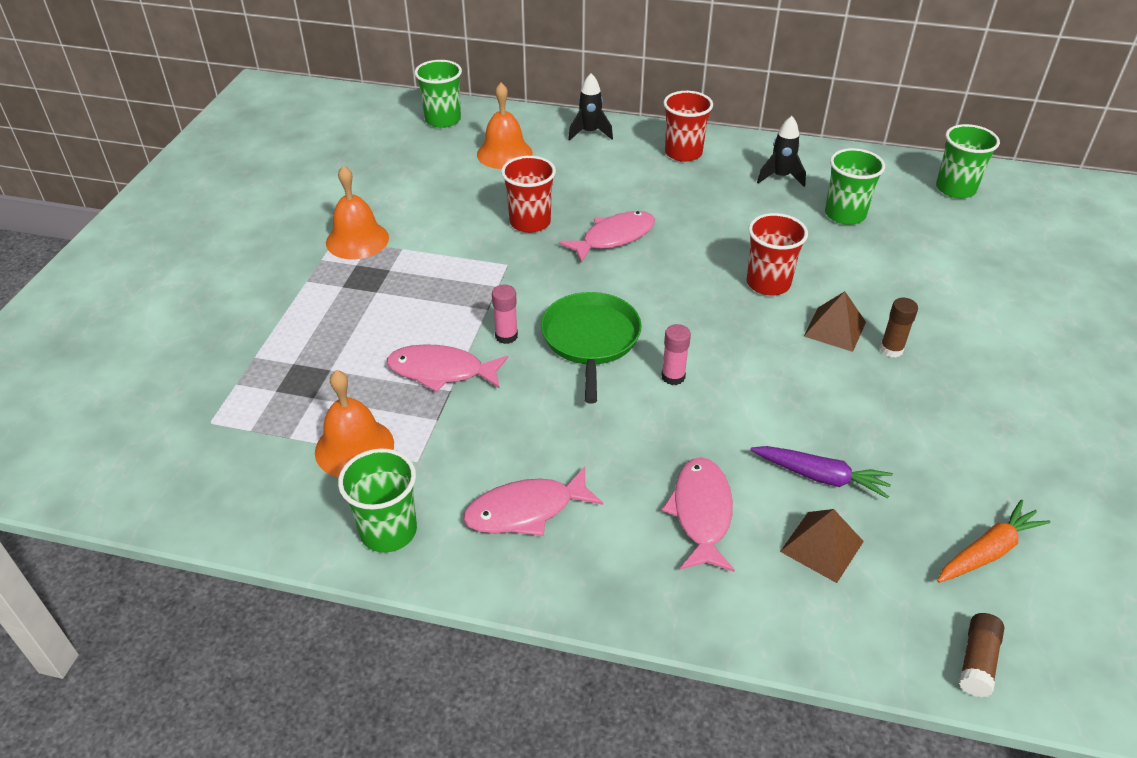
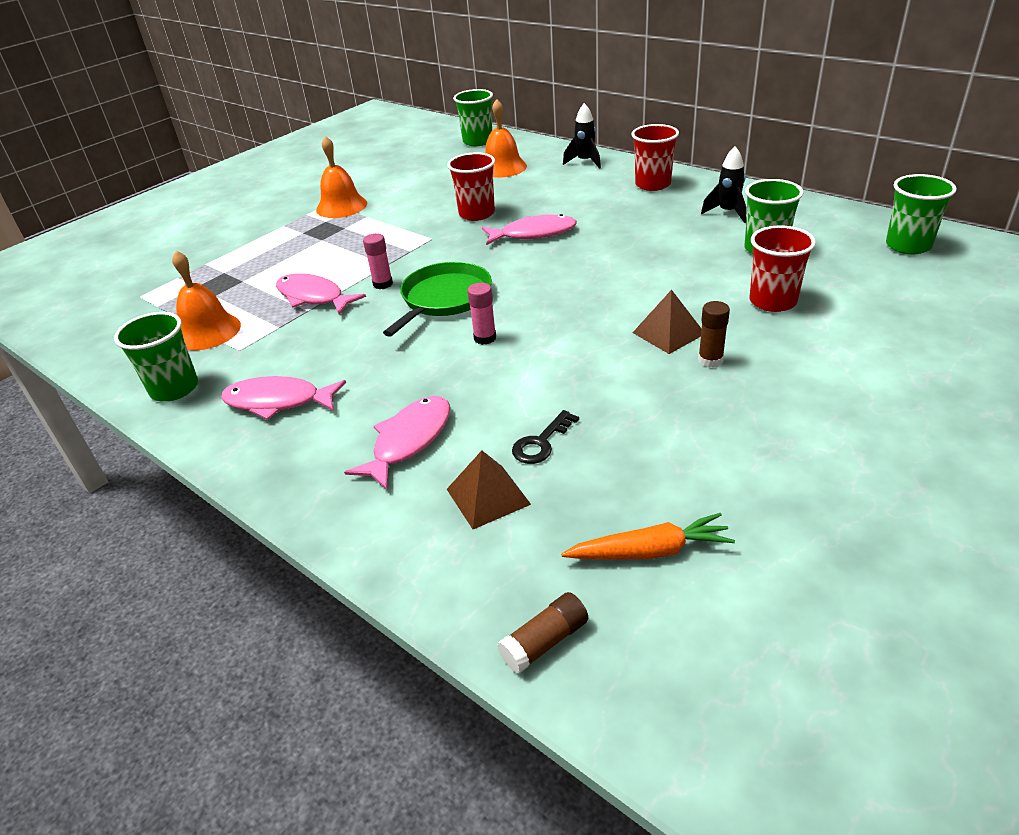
camera: 30 degrees right, 5 degrees down
(768, 283) = (637, 287): red cup -> red cup (773, 301)
(821, 477) = (541, 442): purple carrot -> black key

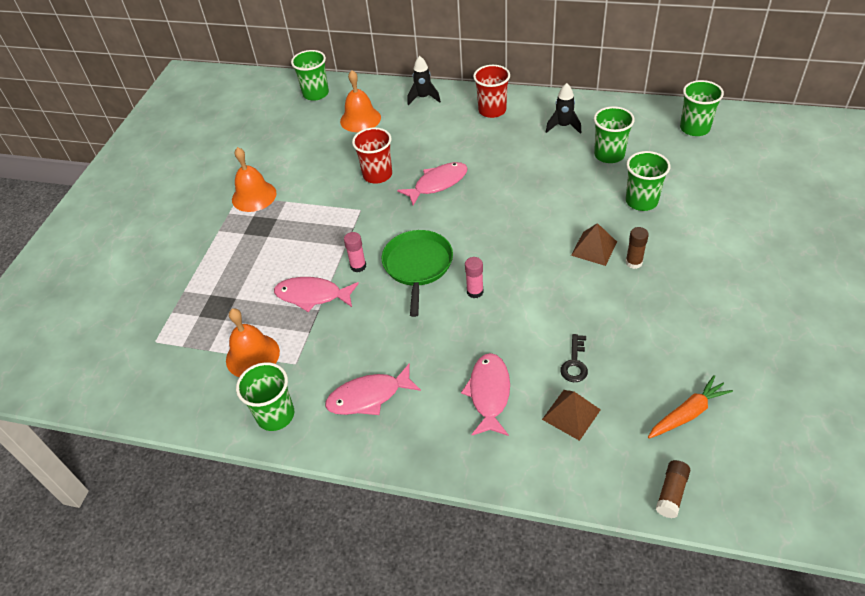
camera: 25 degrees left, 10 degrees up
(773, 301) = (641, 201): red cup -> green cup

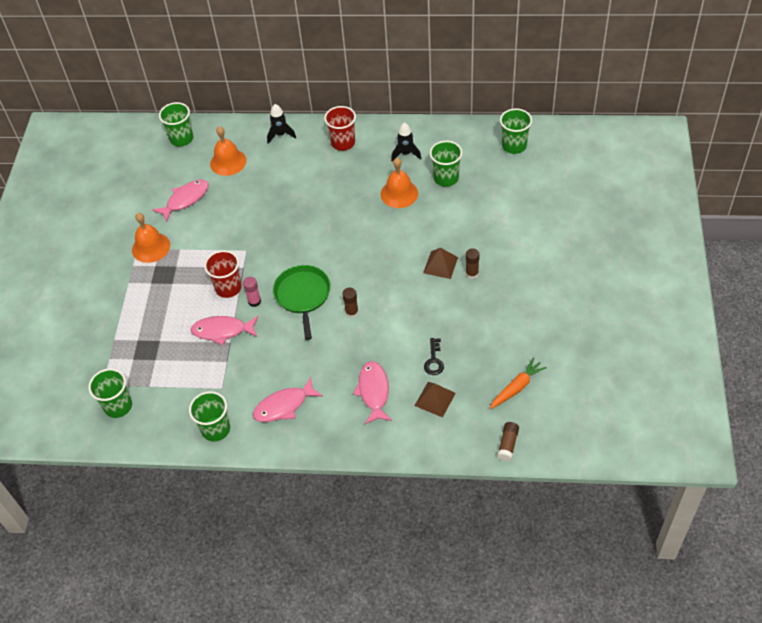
camera: 10 degrees left, 5 degrees up
(252, 355) = (186, 386): orange bell -> orange bell (399, 193)
(377, 175) = (254, 216): red cup -> red cup (228, 288)
(437, 184) = (307, 219): pink fish -> pink fish (185, 200)
(475, 292) = (352, 312): pink glue stick -> brown glue stick
(641, 201) = (474, 219): green cup -> green cup (118, 406)

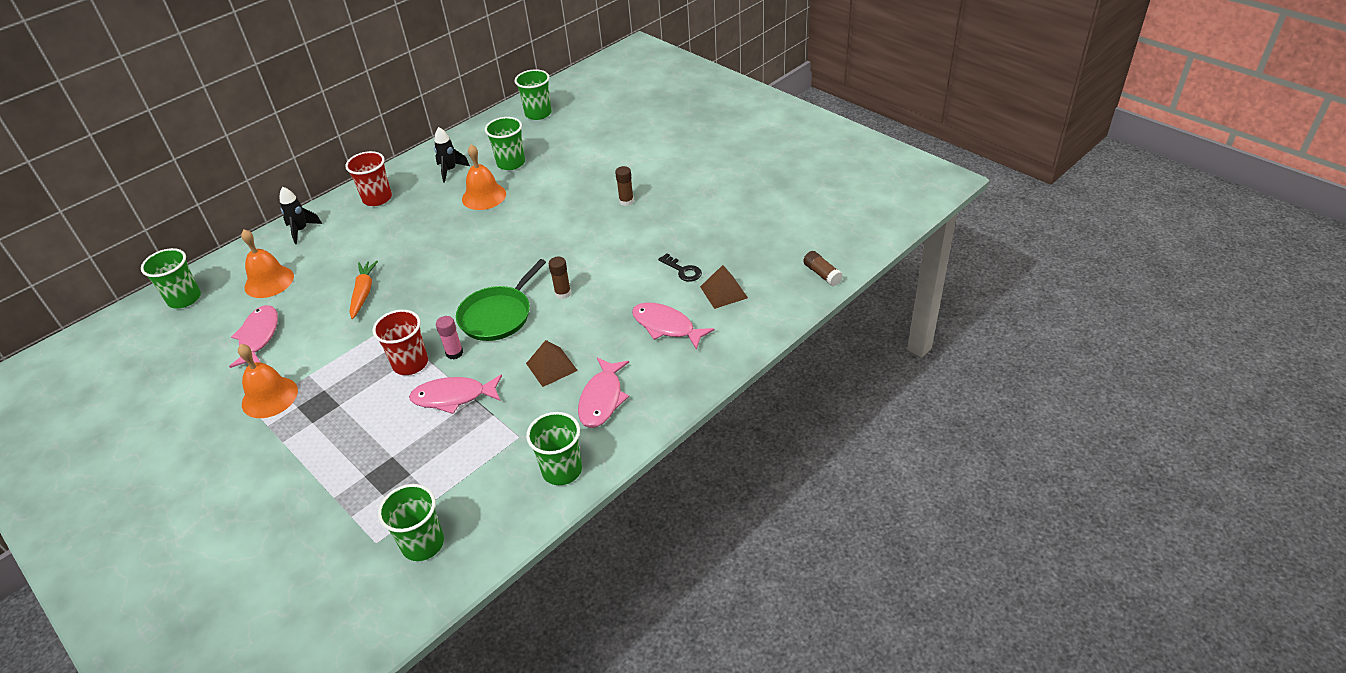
camera: 50 degrees left, 10 degrees down
(222, 331) = (453, 397): pink fish -> pink fish turned 45 degrees clockwise
(303, 296) = (498, 315): green pan -> green pan turned 90 degrees counterclockwise
(440, 265) = (592, 213): brown pyramid -> brown pyramid (551, 367)
(517, 387) = (771, 238): orange carrot -> orange carrot (363, 293)

